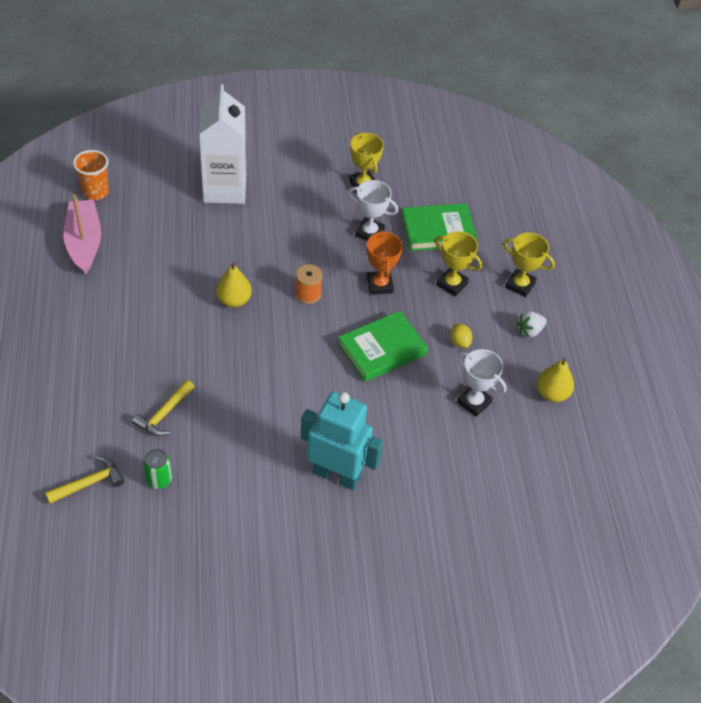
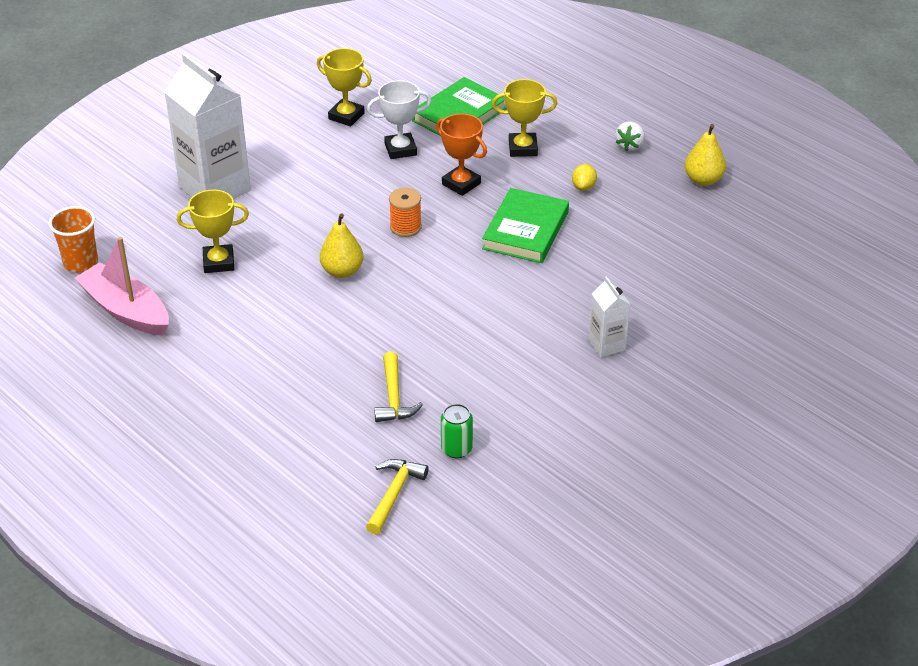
camera: 35 degrees left, 10 degrees down
(336, 475) = (606, 345): turquoise robot -> white carton
(459, 342) = (583, 187): yellow lemon -> yellow lemon turned 75 degrees clockwise
(474, 402) = (650, 223): white trophy -> none
(520, 285) = (580, 117): yellow trophy -> yellow trophy (218, 262)

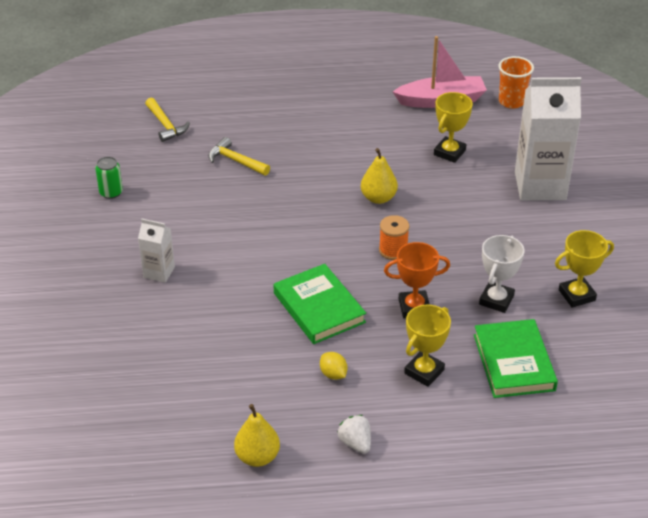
camera: 130 degrees right, 0 degrees up
(456, 449) = (165, 162): green can -> green can (111, 192)

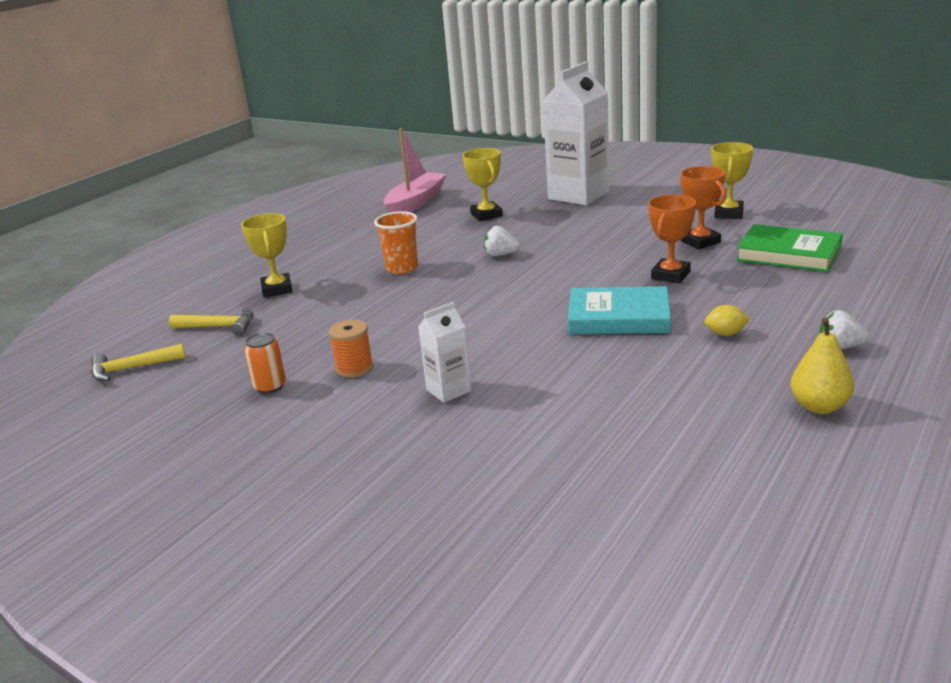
camera: 50 degrees left, 15 degrees down
(111, 192) = (270, 386): green can -> orange can
(236, 161) = (340, 304): yellow hammer -> yellow hammer (132, 368)
(319, 308) = (618, 317): green book -> turquoise book
(378, 198) = (500, 255): yellow pear -> white strawberry
(393, 250) = (581, 265): orange spool -> orange spool (354, 368)
(424, 371) = (764, 291): yellow trophy -> yellow trophy (277, 289)
(496, 300) = (700, 242): white trophy -> orange trophy
(511, 101) = (462, 181): orange cup -> orange cup (402, 268)

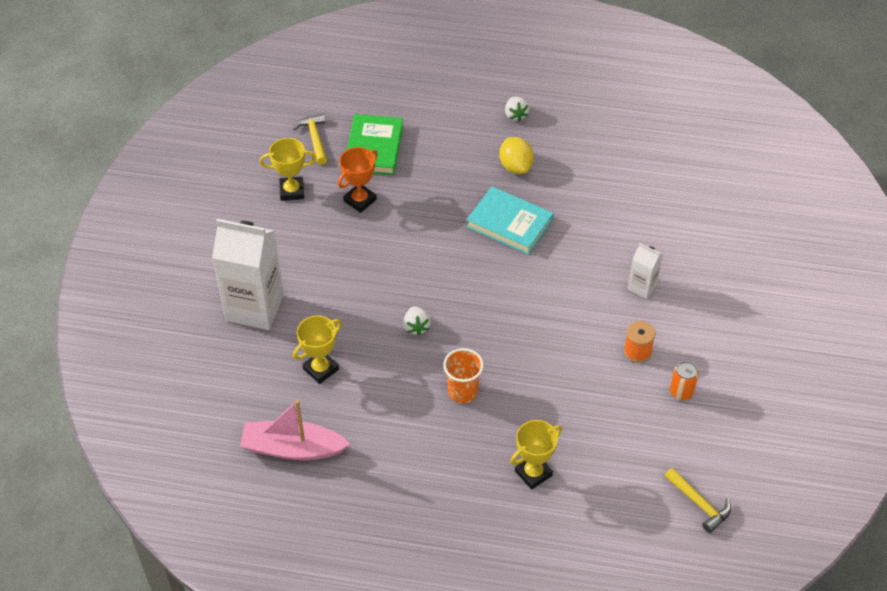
camera: 115 degrees left, 25 degrees up
(219, 327) = (614, 480): yellow hammer -> yellow hammer (314, 138)
(618, 317) = (509, 224): turquoise book -> turquoise book turned 45 degrees counterclockwise
(670, 275) = (430, 208): orange trophy -> none
(725, 334) = (515, 166): yellow lemon -> yellow lemon, size x1.63
(819, 406) = (588, 120): yellow pear -> none

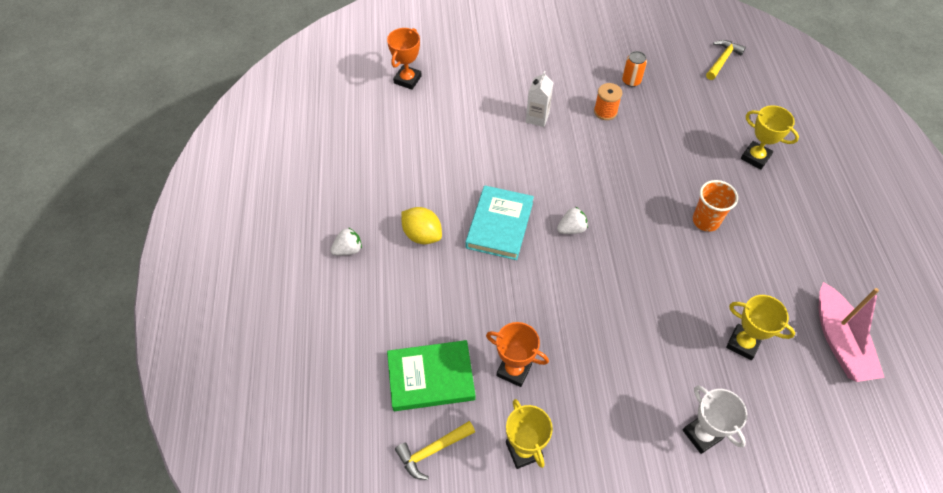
camera: 105 degrees left, 5 degrees up
(254, 307) = (702, 434): white carton -> white trophy
(416, 327) = (654, 273): white strawberry -> white strawberry (571, 229)
(515, 166) = (422, 235): yellow lemon -> yellow lemon turned 75 degrees clockwise
(723, 189) = (407, 80): none -> orange trophy

